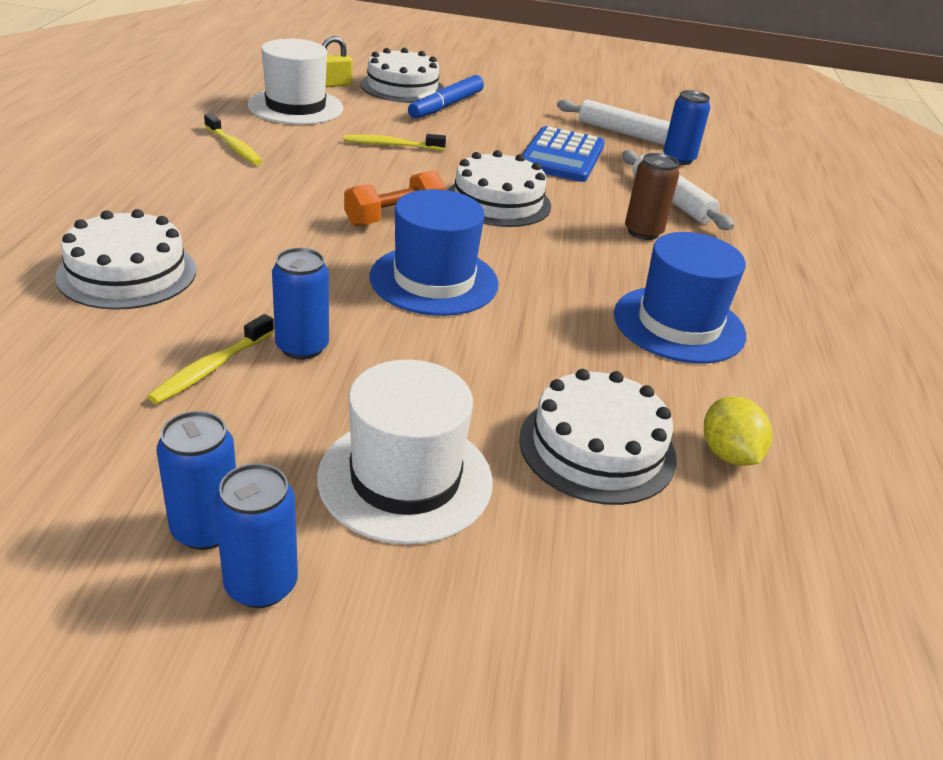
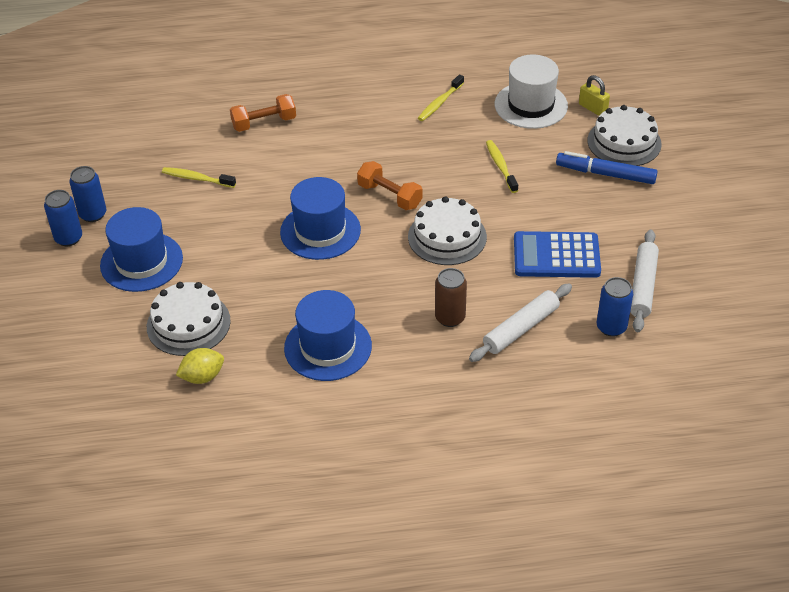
camera: 80 degrees right, 10 degrees up
(127, 273) = (264, 123): white cake -> orange dumbbell
(302, 347) = (227, 201): blue can -> none
(405, 479) = (141, 262): white hat -> blue hat

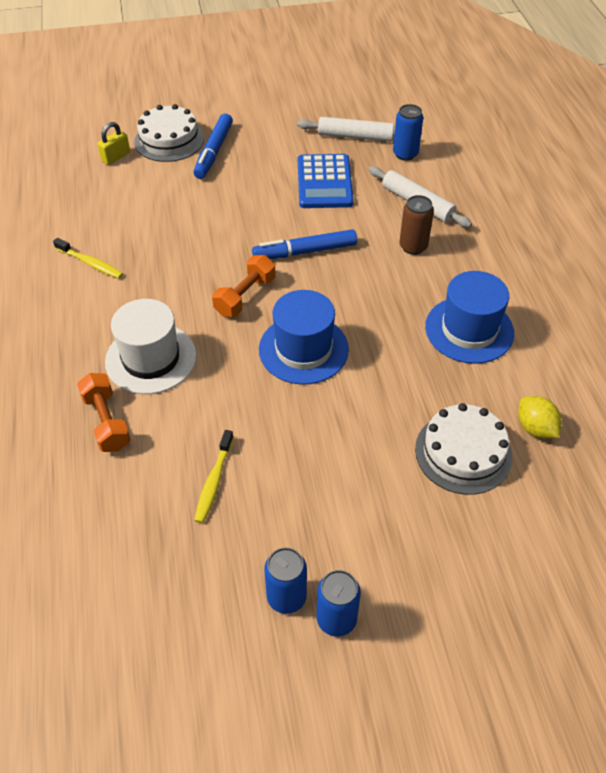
camera: 95 degrees left, 5 degrees up
(141, 262) = (371, 519): blue hat -> none
(447, 237) = (305, 251): white cake -> blue marker
(500, 166) = (200, 217): yellow toothbrush -> none
(531, 105) = (105, 197): white hat -> white hat (151, 358)

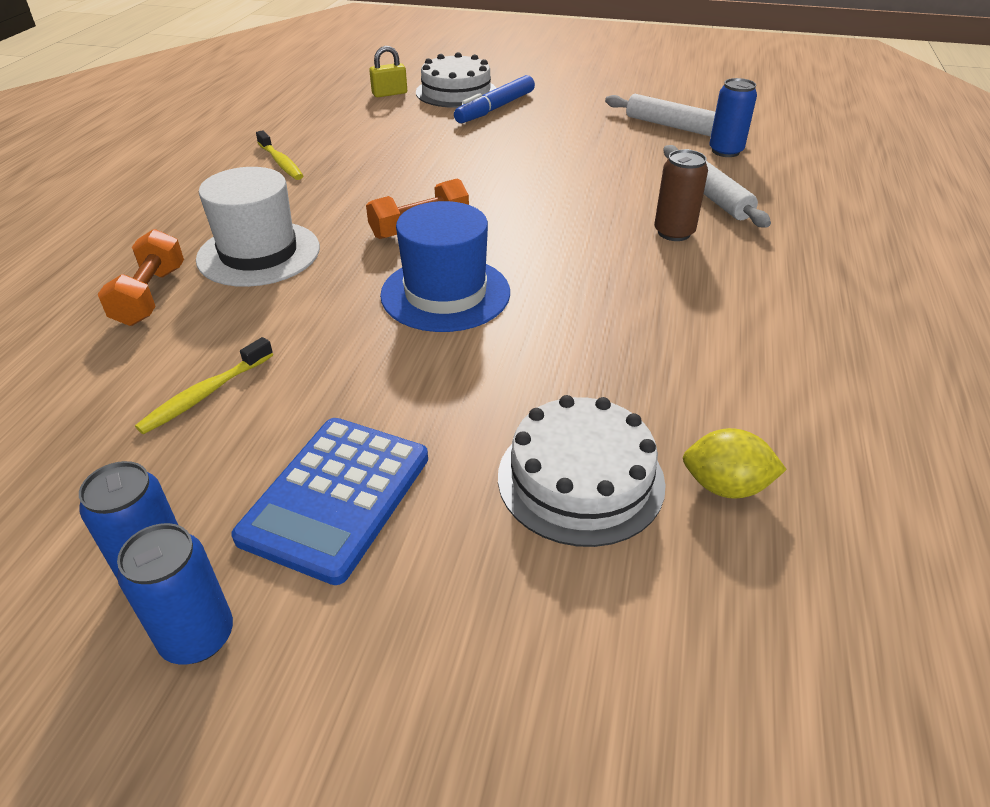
camera: 25 degrees right, 10 degrees down
(305, 251) = (528, 206): blue marker -> none
(324, 182) = (602, 154): blue calculator -> blue calculator (336, 497)
(469, 330) = (695, 335): blue hat -> none
(535, 428) = (725, 486): yellow lemon -> yellow lemon turned 75 degrees counterclockwise

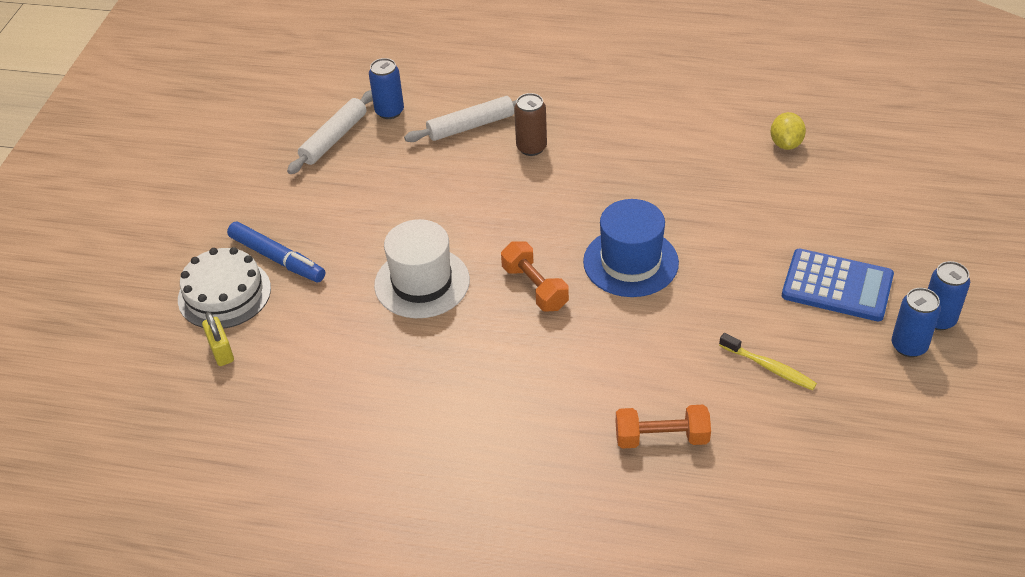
camera: 90 degrees left, 5 degrees up
(259, 253) = (588, 384): white hat -> white hat (422, 283)
(281, 162) = (408, 410): yellow toothbrush -> none
(580, 479) = (795, 193): white cake -> none

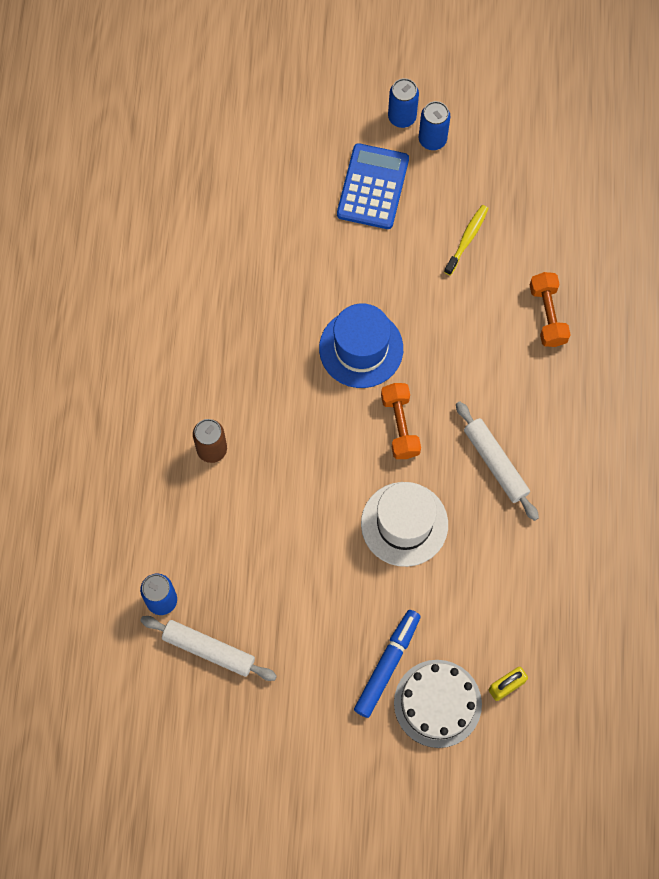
camera: 100 degrees left, 25 degrees up
(471, 126) = (181, 513): white rolling pin -> white rolling pin (495, 463)
(534, 287) = (400, 426): orange dumbbell -> orange dumbbell turned 60 degrees counterclockwise
(786, 144) = (193, 222): yellow lemon -> none

